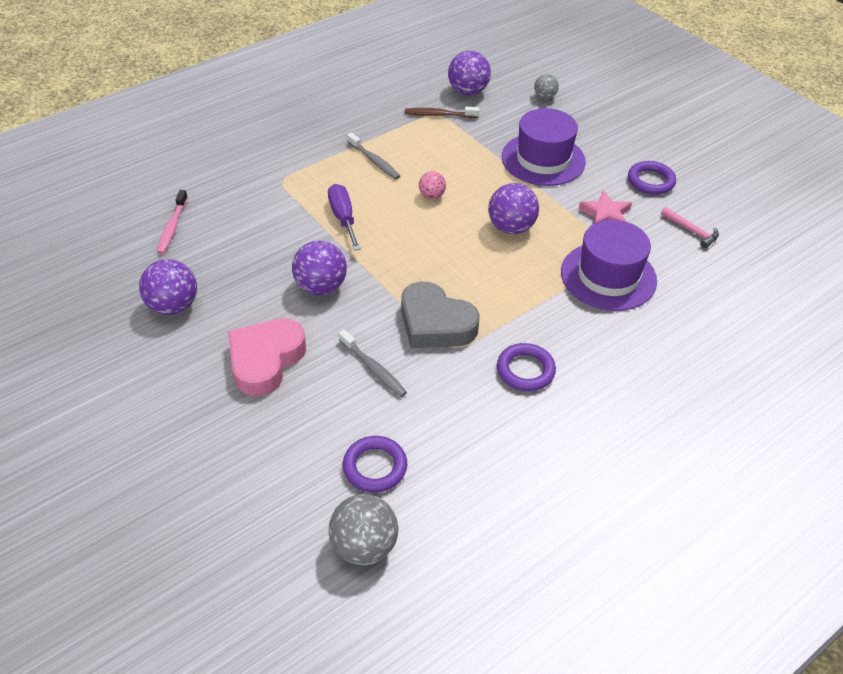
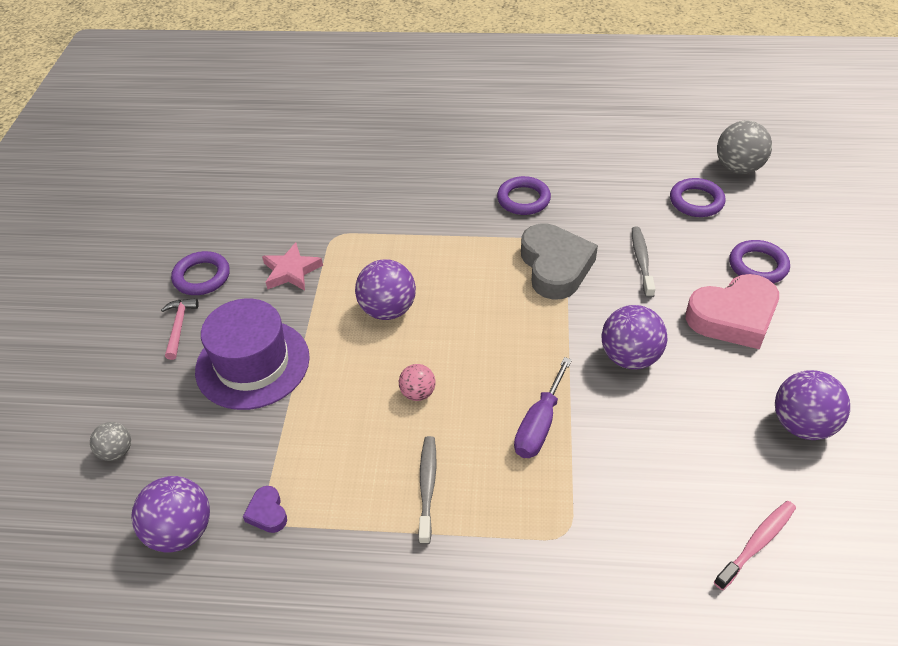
camera: 135 degrees left, 0 degrees up
(272, 423) = (758, 266): none -> purple ring
(439, 115) = (267, 513): brown toothbrush -> purple heart
(608, 276) = (370, 223): purple hat -> none
(691, 231) = (250, 218): pink hammer -> pink hammer (179, 327)

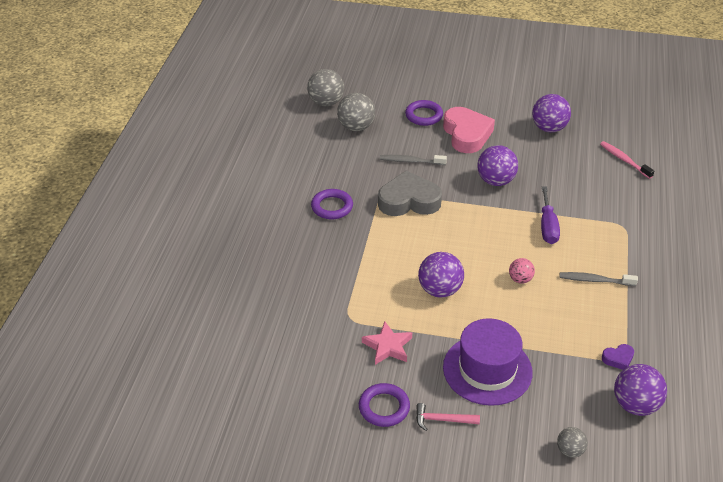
camera: 85 degrees left, 5 degrees down
(539, 425) = (547, 226): purple screwdriver -> purple screwdriver turned 60 degrees clockwise
(696, 201) = (356, 127): purple ring -> grey ball

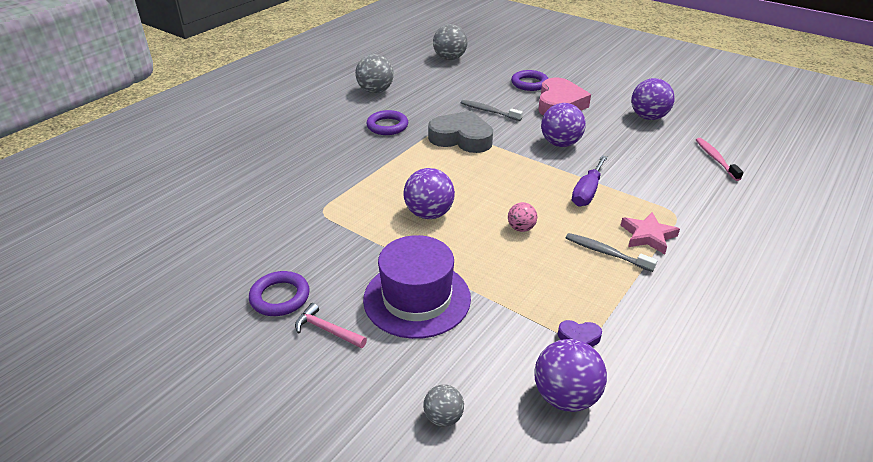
camera: 25 degrees right, 5 degrees down
(356, 127) = (460, 78): grey ball -> grey ball (375, 91)
(388, 346) = (335, 245): pink star -> pink star (648, 236)

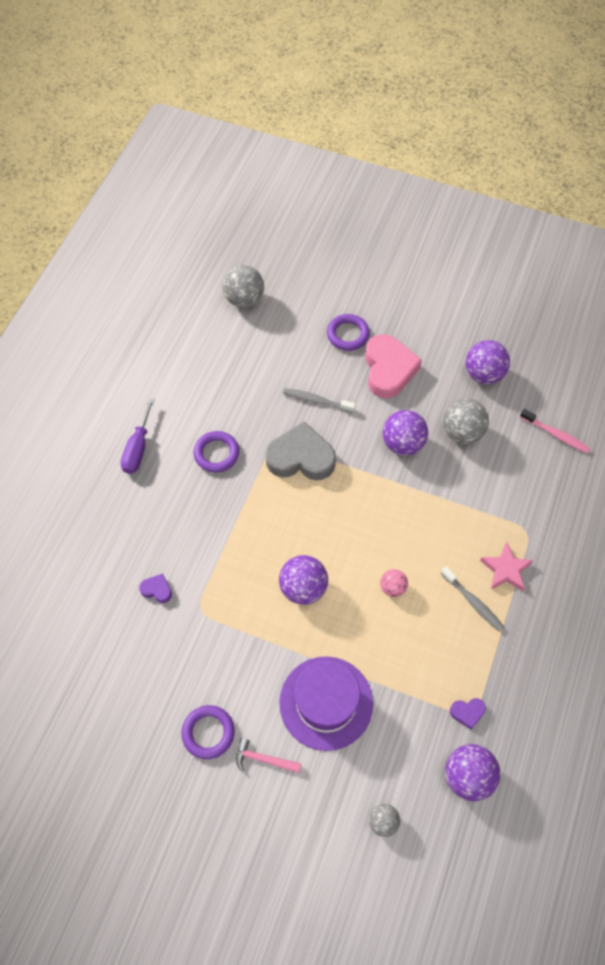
camera: 15 degrees left, 25 degrees up
(289, 192) = (157, 590): none -> purple heart
(375, 91) = (180, 388): grey ball -> grey ball (462, 432)
(587, 192) = (442, 518): purple screwdriver -> purple screwdriver (138, 448)
(606, 253) = (473, 602): grey toothbrush -> grey toothbrush turned 150 degrees counterclockwise
(715, 159) = (555, 434): pink toothbrush -> pink toothbrush turned 150 degrees clockwise

